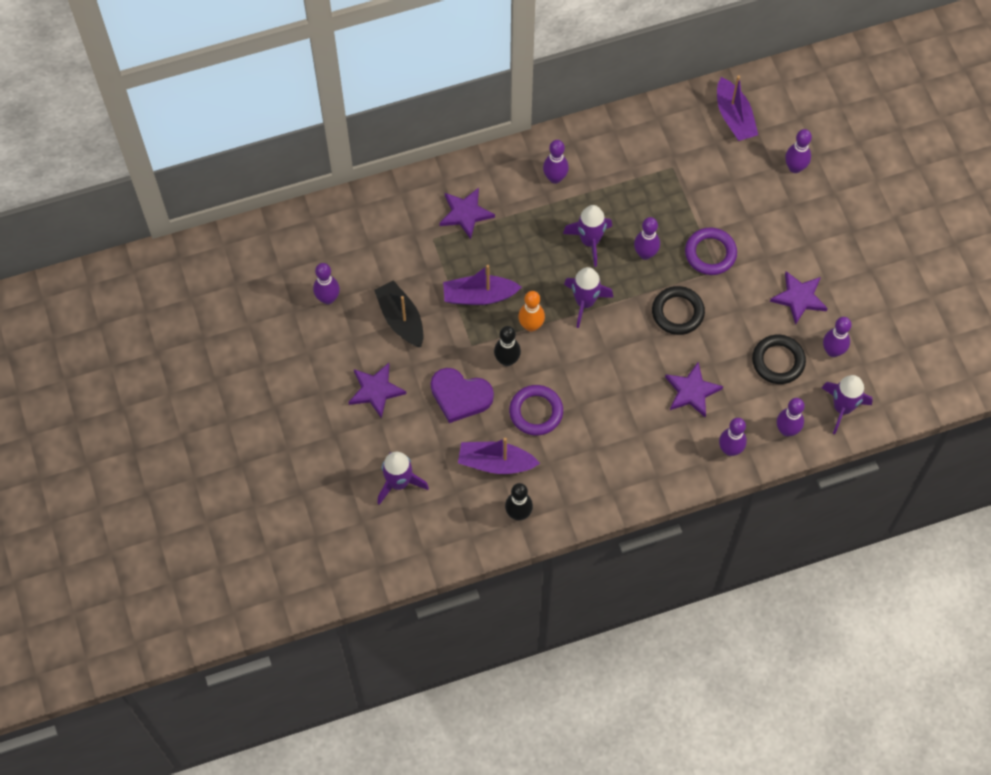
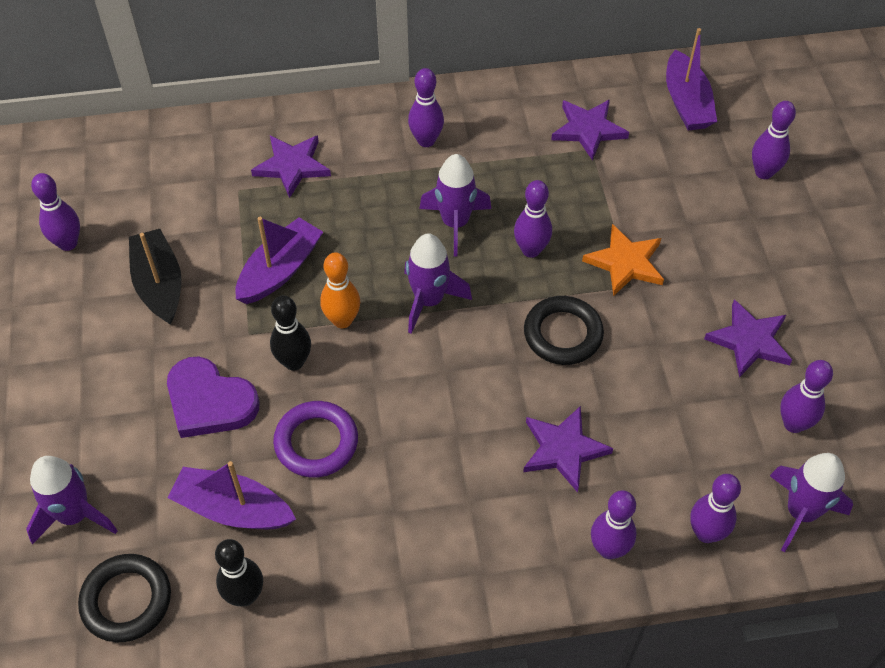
camera: 10 degrees right, 10 degrees down
(375, 390) = (89, 375): purple star -> purple star (588, 130)
(479, 296) = (280, 270): purple boat -> purple boat turned 120 degrees clockwise
(710, 253) = (625, 263): purple ring -> orange star
(778, 361) = (705, 426): black ring -> black ring (126, 600)

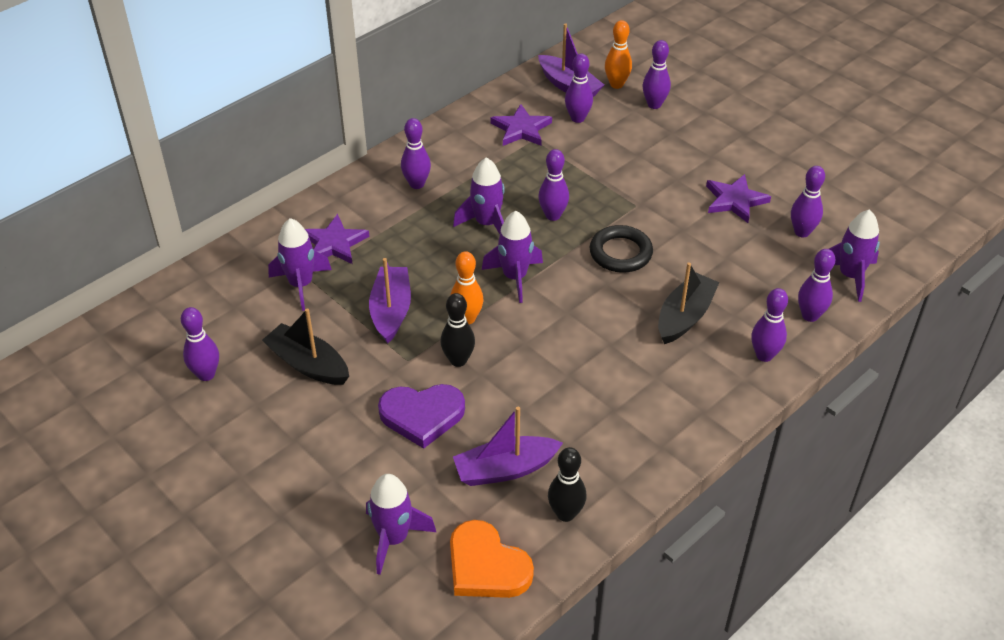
camera: 35 degrees left, 10 degrees down
(126, 600) = (486, 566): black ring -> orange heart
(225, 195) = (301, 285): none -> purple rocket
(316, 442) = (522, 399): purple ring -> none
(563, 450) = (684, 317): purple star -> black boat
(625, 263) = (619, 194): orange star -> none
(661, 147) = (577, 118): none -> purple bowling pin
(742, 126) = (616, 84): none -> orange bowling pin

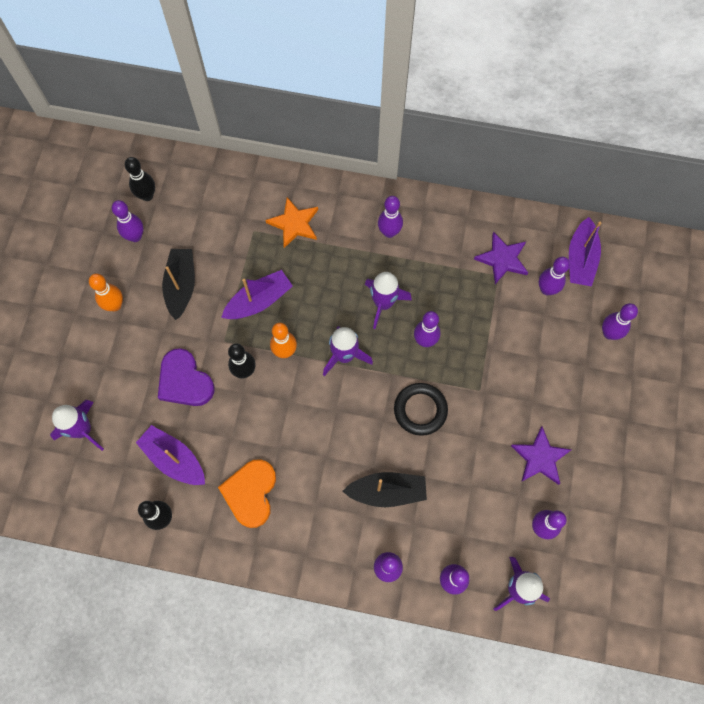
camera: 55 degrees right, 25 degrees up
(168, 341) = (147, 195): none -> black bowling pin
(301, 285) = (243, 232): purple rocket -> none
(334, 243) = (294, 224): purple star -> orange star
(486, 566) = (95, 496): orange heart -> orange heart (250, 493)
(616, 84) = (611, 291): orange bowling pin -> orange bowling pin (115, 305)

